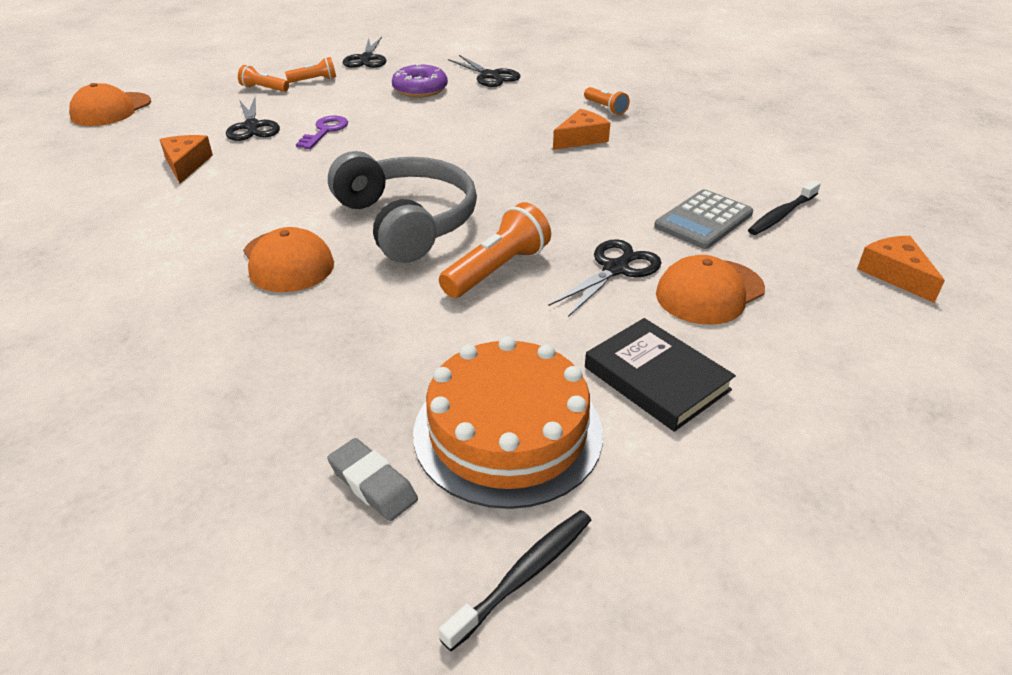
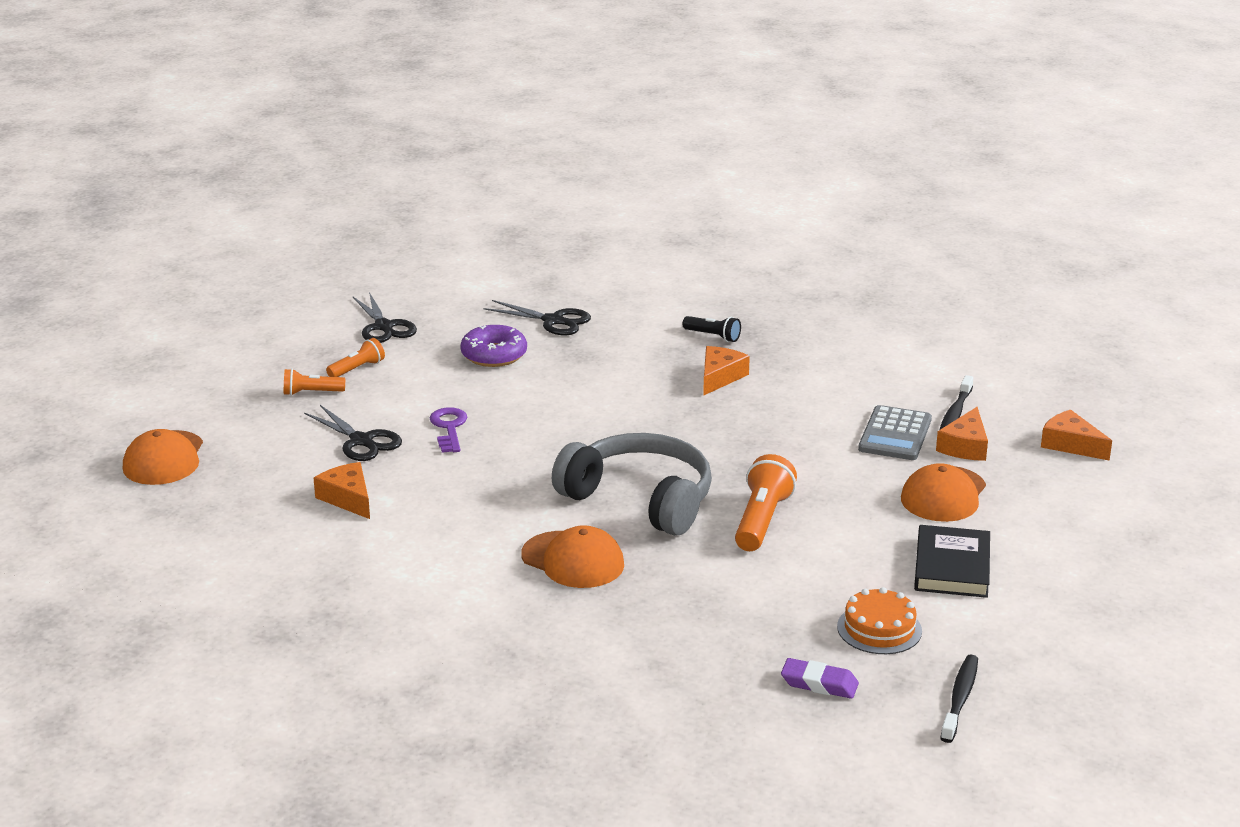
camera: 25 degrees left, 10 degrees down
(373, 484) = (819, 684): grey eraser -> purple eraser
(508, 432) = (879, 629): orange cake -> orange cake, size x0.57
(605, 108) = (713, 336): orange flashlight -> black flashlight
(616, 269) = (857, 495): black scissors -> none
(656, 378) = (952, 567): black book -> black book turned 75 degrees clockwise
(770, 248) = (965, 446): none -> orange cheese

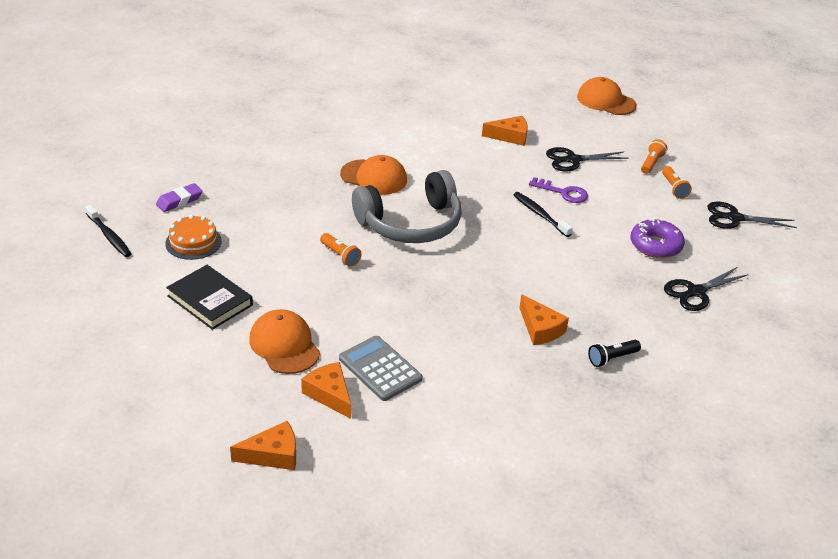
camera: 120 degrees right, 10 degrees up
(573, 560) = (374, 177): orange cap -> orange cap turned 135 degrees counterclockwise
(762, 520) = (340, 255): orange flashlight -> orange flashlight, size x0.59
(955, 414) = (378, 419): black toothbrush -> black toothbrush (540, 215)

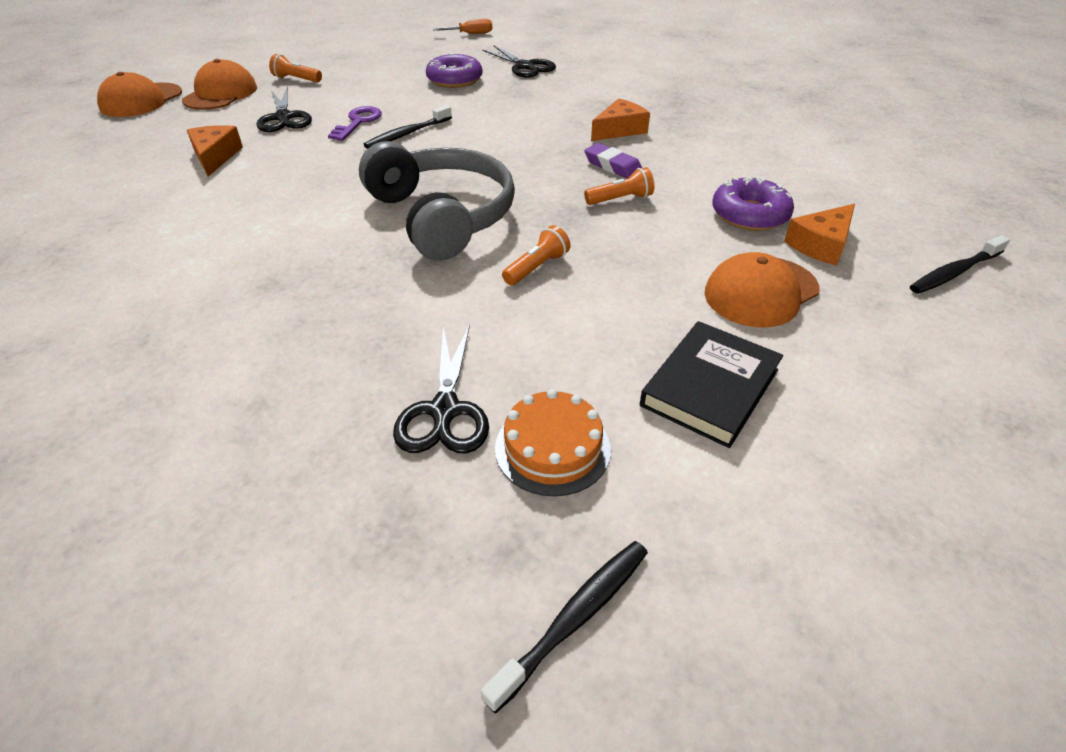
camera: 95 degrees left, 5 degrees up
(179, 201) = (406, 509): purple eraser -> purple eraser (612, 166)
(273, 455) = (954, 272): orange cheese -> black toothbrush
(374, 177) = (317, 258): orange cap -> orange cap (221, 94)
(380, 369) = (749, 215): grey calculator -> purple donut
(612, 358) = (643, 99): black flashlight -> none
(674, 188) = (348, 71): orange flashlight -> orange flashlight (620, 199)
(734, 218) = (400, 49): black scissors -> black scissors (444, 411)
(791, 265) = (471, 34): none -> orange screwdriver

